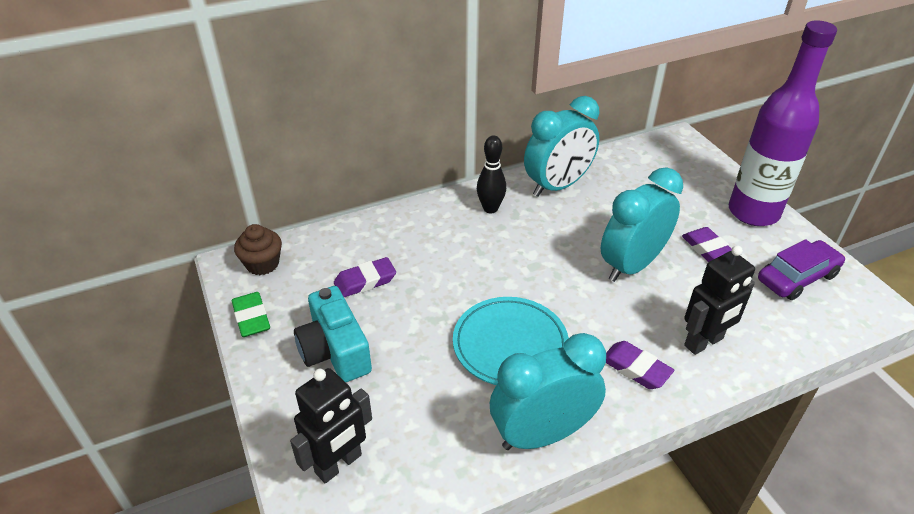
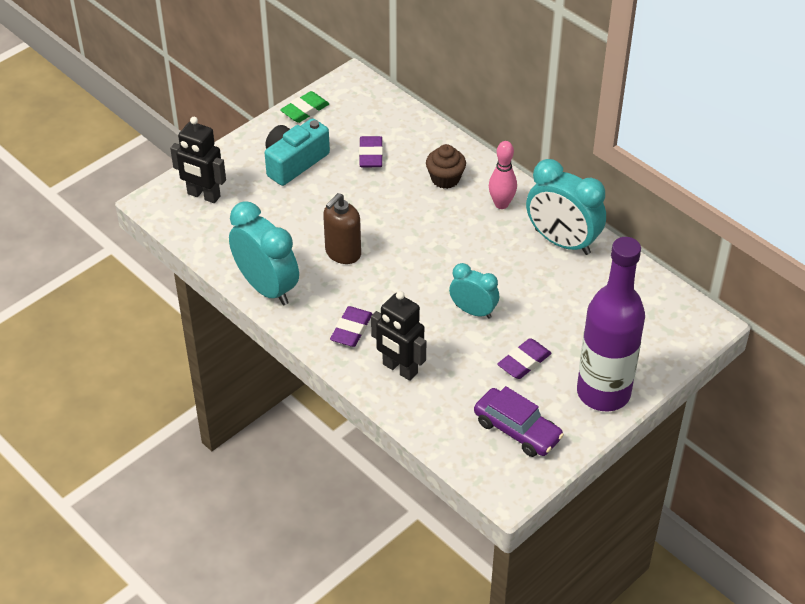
camera: 70 degrees right, 5 degrees up
(262, 264) = (361, 94): brown cupcake -> brown cupcake (445, 179)
(365, 281) = (371, 155): purple eraser -> purple eraser turned 45 degrees clockwise
(490, 208) = (501, 204): black bowling pin -> pink bowling pin
(510, 345) = (343, 253): turquoise plate -> brown soap dispenser
(631, 265) = (473, 311): turquoise clock -> turquoise clock, size x0.60

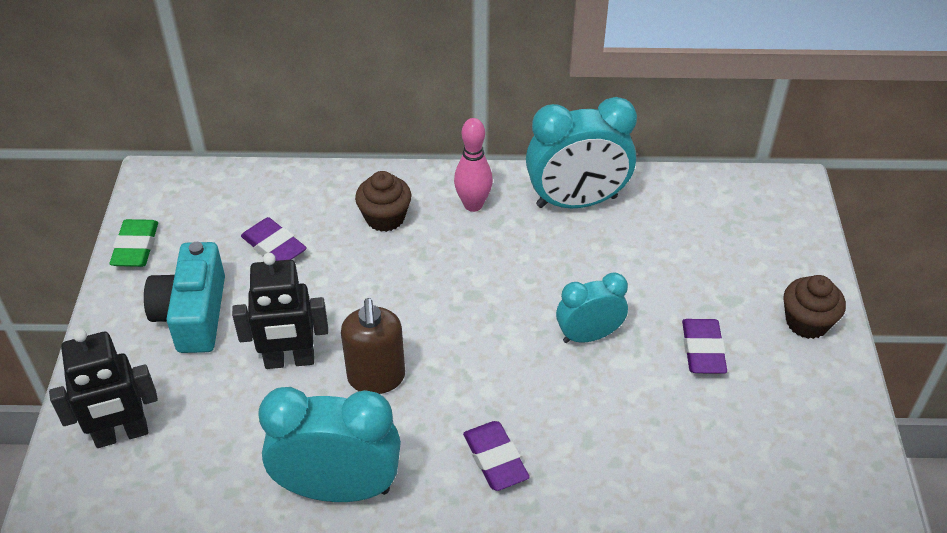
camera: 45 degrees left, 0 degrees up
(399, 369) = (601, 461): black robot -> black robot (289, 361)
(517, 430) = (791, 428): purple car -> none
(603, 393) = (807, 322): purple bottle -> brown cupcake

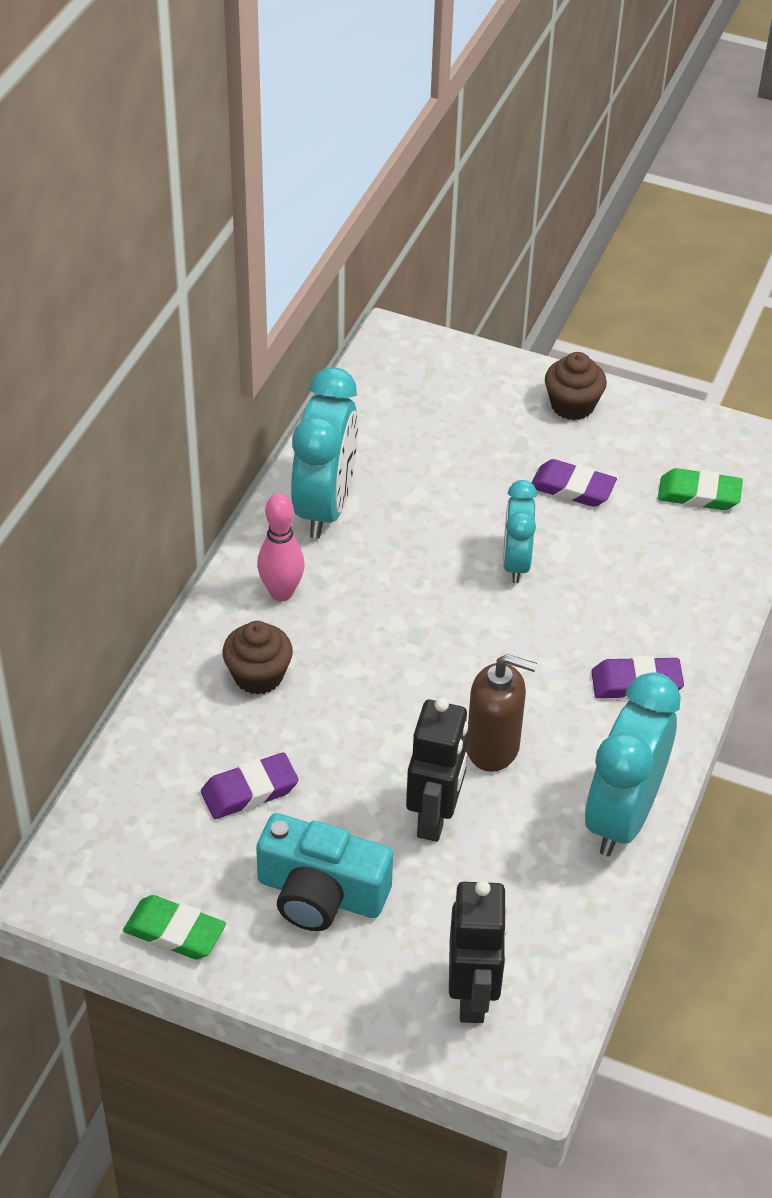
camera: 70 degrees left, 0 degrees up
(761, 448) = (699, 495): none -> green eraser

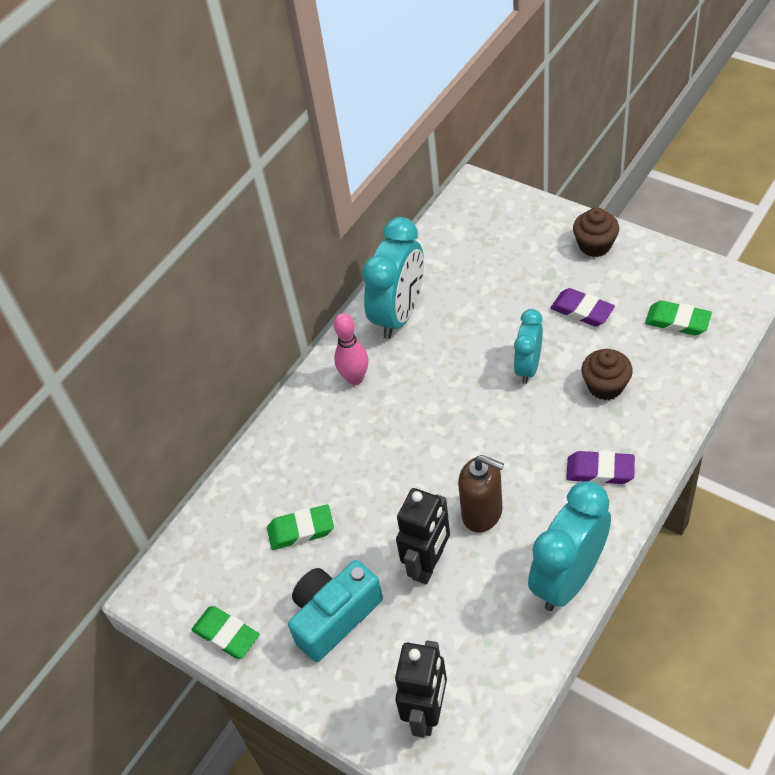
camera: 20 degrees right, 5 degrees up
(249, 791) = (301, 530): purple eraser -> green eraser
(258, 675) = (326, 441): brown cupcake -> brown cupcake (605, 386)
(320, 893) = (334, 616): turquoise camera -> turquoise camera turned 105 degrees clockwise

